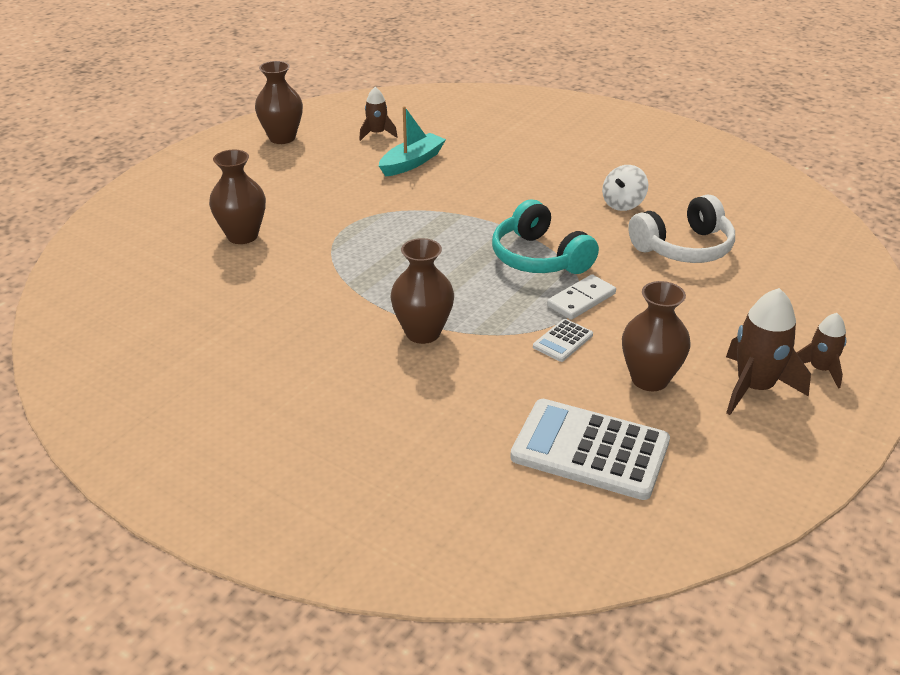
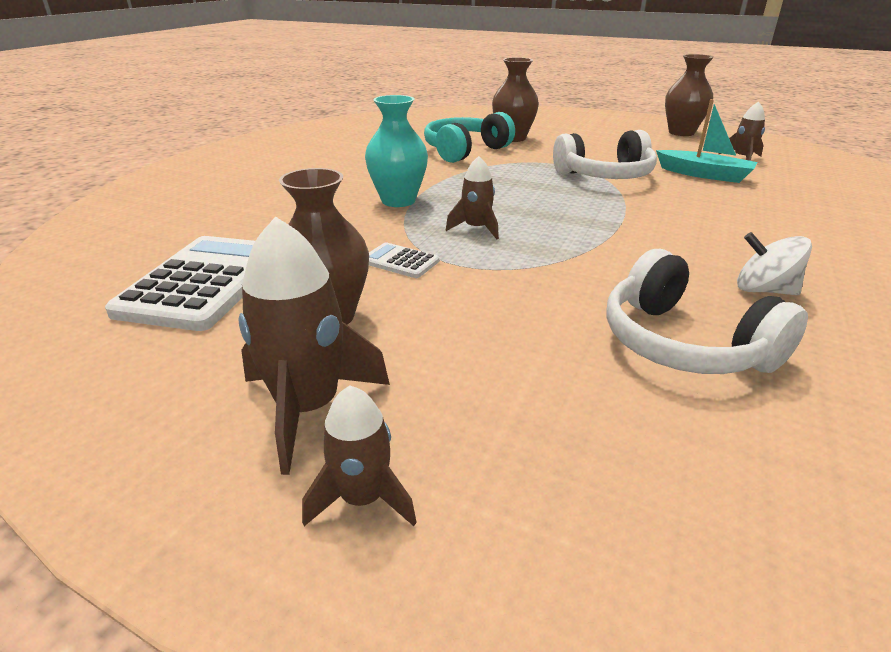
camera: 80 degrees right, 5 degrees down
(395, 208) = (605, 176): none -> white headphones
(423, 333) = (398, 201): brown vase -> turquoise vase
(504, 296) = (476, 229): none -> brown rocket
(539, 258) = (566, 242): turquoise headphones -> turquoise headphones (465, 151)
(581, 300) = (489, 269): white domino -> none

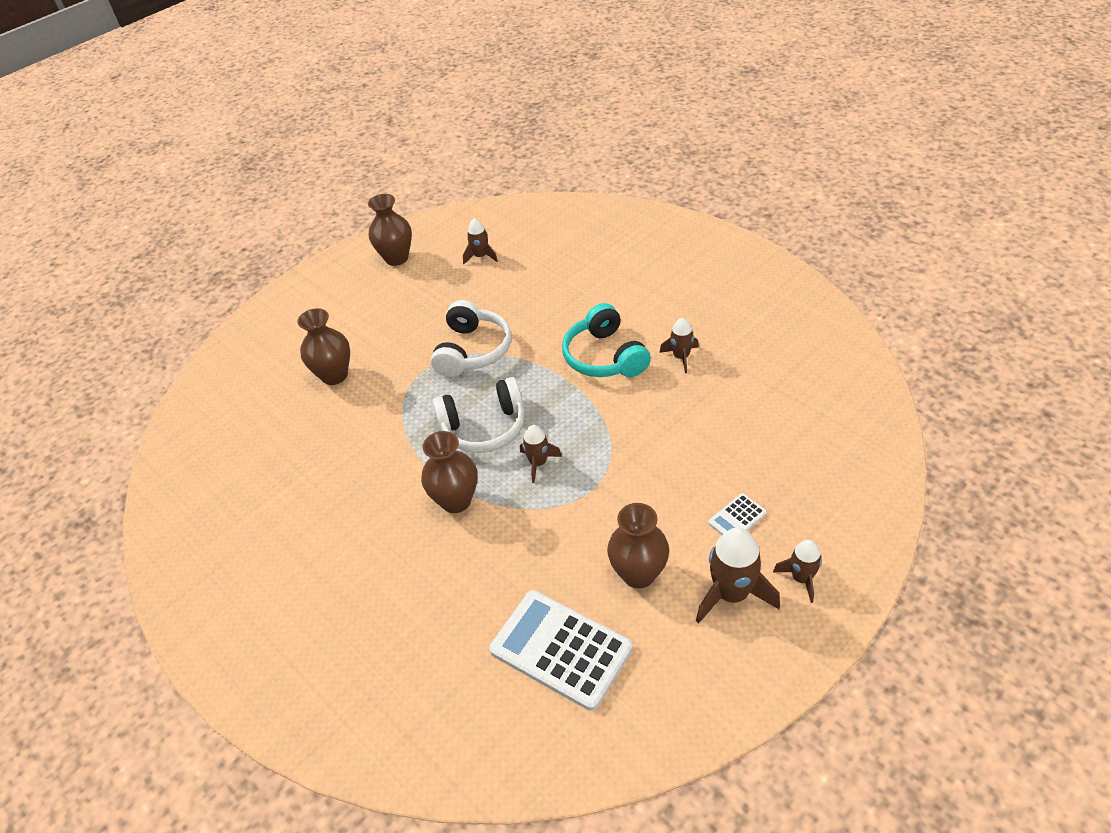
camera: 65 degrees left, 15 degrees up
(398, 201) = (456, 500): turquoise vase -> brown vase
(400, 261) = (574, 521): white calculator -> white calculator (737, 518)
(465, 151) = (350, 422): turquoise headphones -> turquoise headphones (604, 357)
(684, 344) = (721, 416): white headphones -> white headphones (484, 427)
(704, 175) = (502, 294): turquoise boat -> none
(764, 290) = (681, 357): white spinning top -> brown rocket

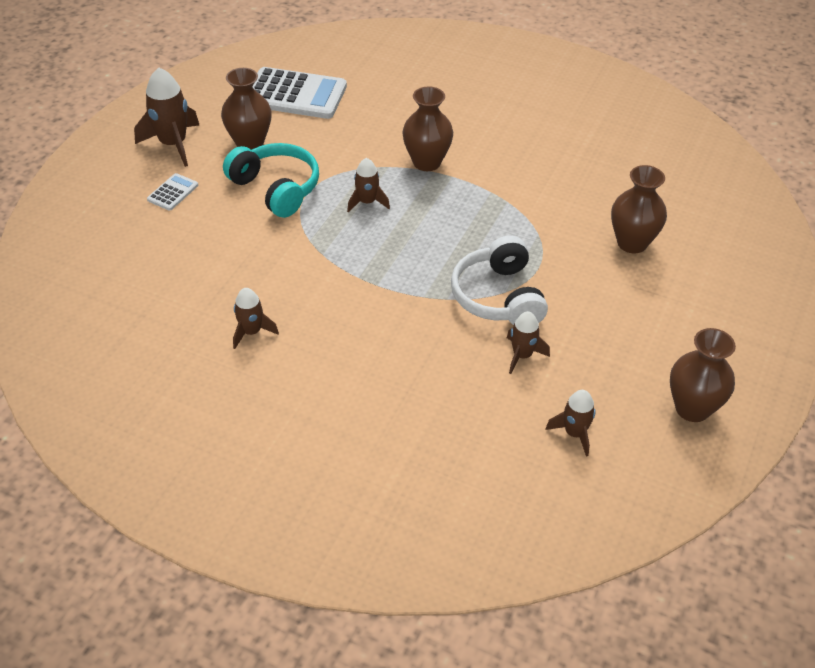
camera: 155 degrees right, 0 degrees up
(484, 427) = (437, 222): white headphones -> none
(604, 357) = (341, 316): turquoise headphones -> turquoise headphones (276, 188)
(801, 578) = (117, 162): brown rocket -> brown rocket (522, 355)

